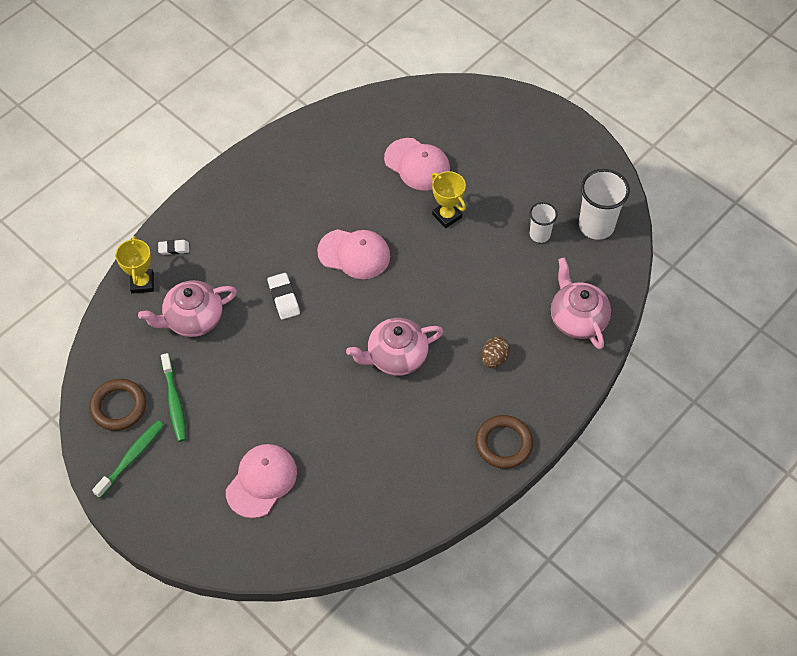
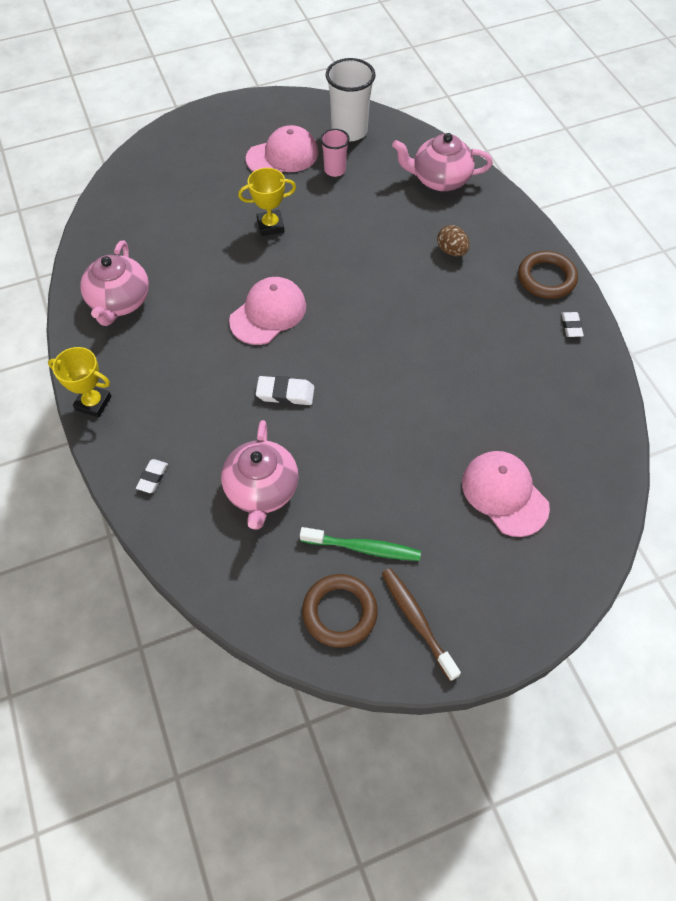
camera: 65 degrees left, 0 degrees up
(131, 457) = (417, 621): green toothbrush -> brown toothbrush
(142, 283) = (180, 527): yellow trophy -> yellow trophy (93, 403)
(396, 356) = (410, 323): pink teapot -> pink teapot (119, 302)
(417, 164) = (194, 225): pink cap -> pink cap (282, 156)
(457, 480) = (571, 326): none -> white eraser
(539, 234) = (335, 170): white cup -> pink cup

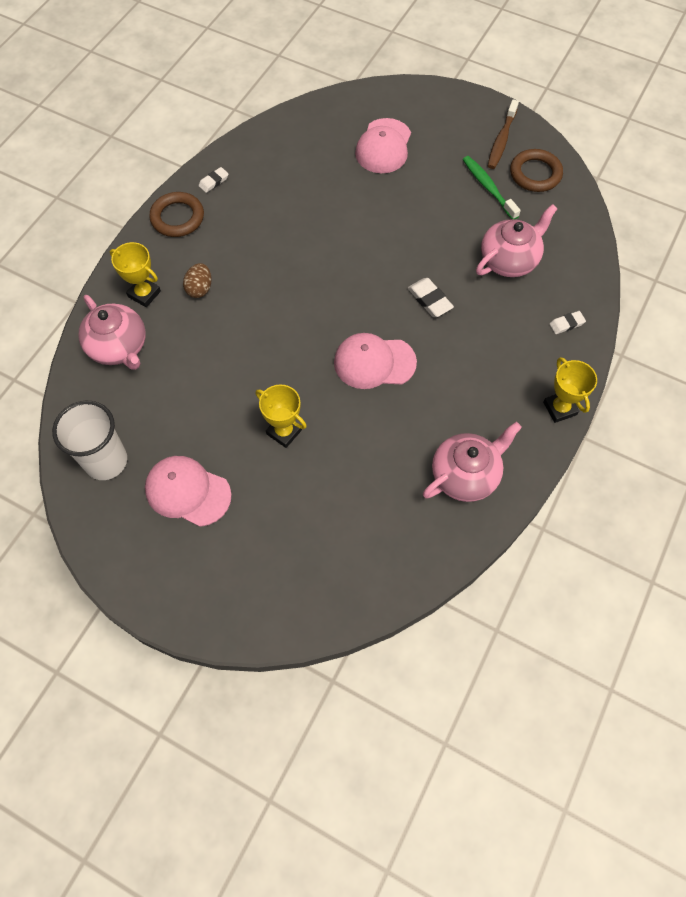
camera: 130 degrees left, 5 degrees up
(335, 170) = (172, 434): pink cup -> none
(478, 217) = (144, 294): none -> yellow trophy

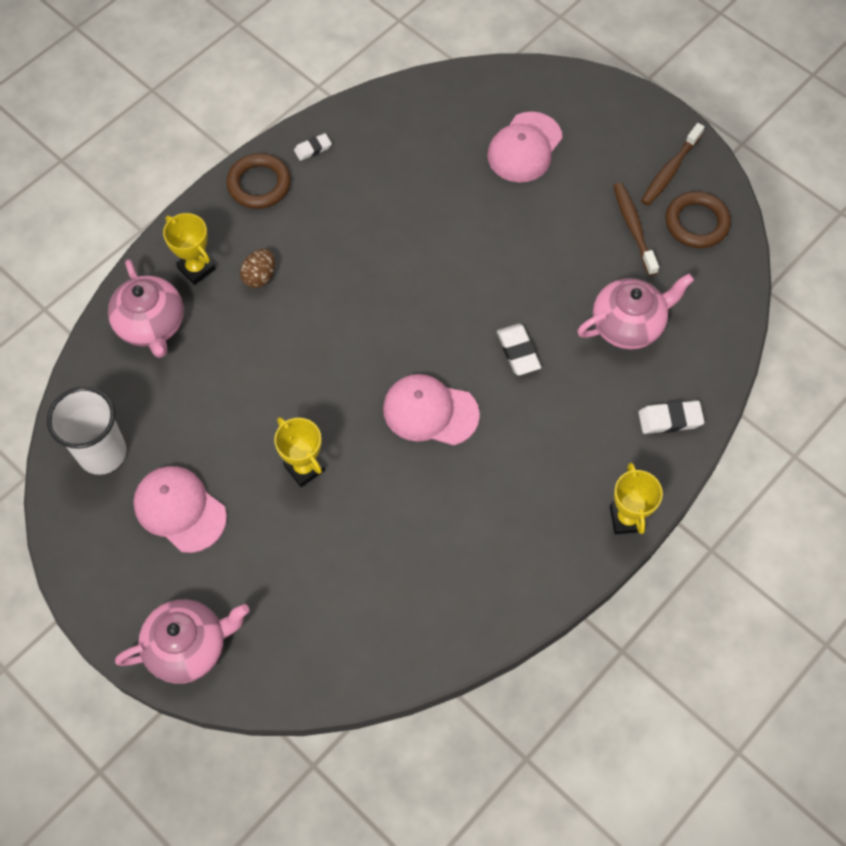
camera: 15 degrees right, 0 degrees up
(465, 475) = (492, 569): pink teapot -> pink teapot (188, 647)
(488, 187) = (633, 228): green toothbrush -> brown toothbrush
(566, 324) = (670, 419): white eraser -> white eraser, size x1.52

